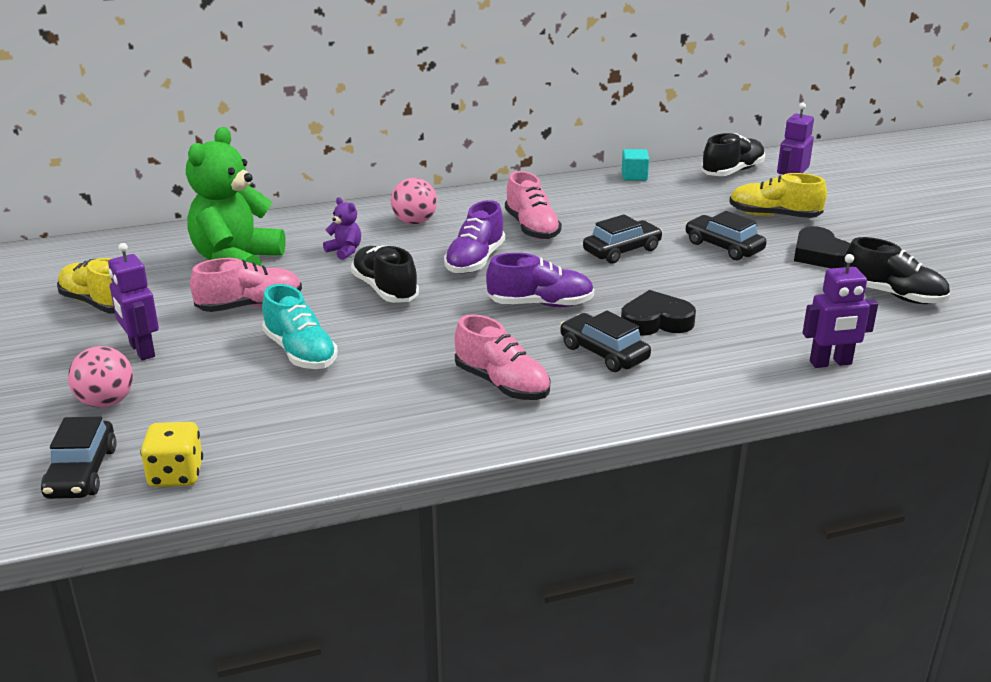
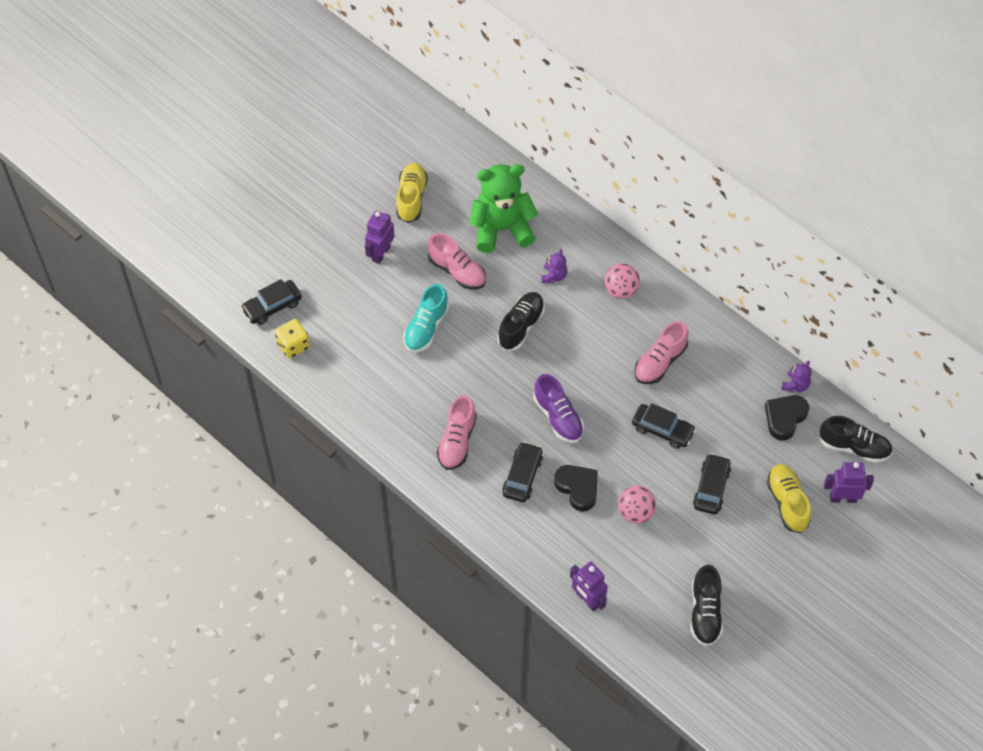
camera: 60 degrees right, 30 degrees up
(106, 402) = (328, 273): pink ball -> pink ball (635, 512)
(475, 261) = (590, 353): purple shoe -> none
(634, 176) = (795, 385): turquoise cube -> purple teddy bear
(820, 255) = (739, 551): black heart -> black heart (785, 418)

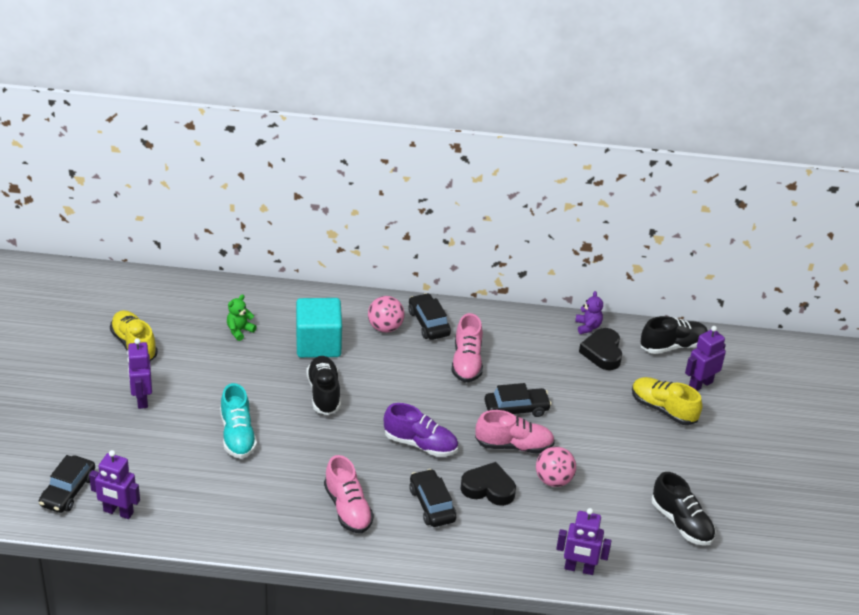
camera: 40 degrees left, 20 degrees down
(293, 345) = (118, 512): yellow dice -> purple robot
(457, 271) = (227, 379): pink shoe -> pink shoe (514, 445)
(501, 228) = (239, 331): green teddy bear -> green teddy bear, size x0.42
(554, 276) = (318, 344): purple teddy bear -> turquoise cube
(711, 488) = (596, 430): black car -> black car (428, 323)

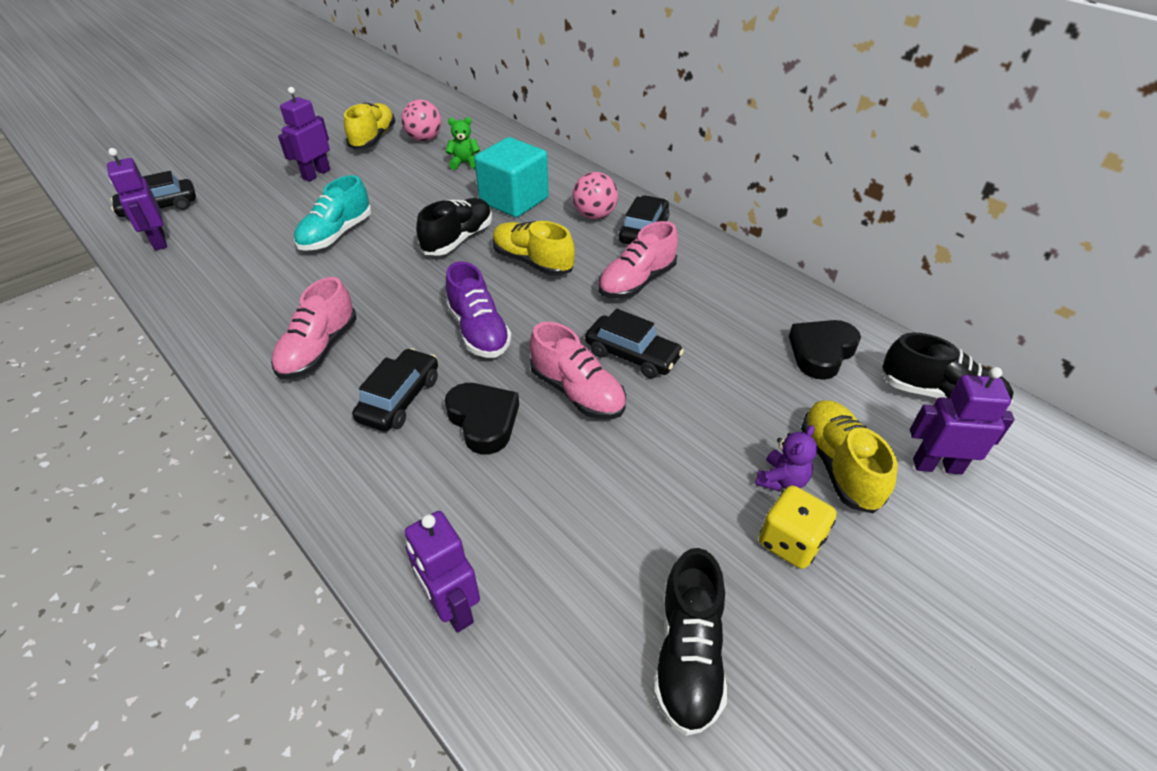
camera: 45 degrees right, 5 degrees up
(391, 383) = (532, 262): none -> yellow shoe
(553, 480) = (573, 462): pink ball -> pink ball (424, 139)
(588, 326) = (832, 316): purple teddy bear -> purple teddy bear (781, 480)
(675, 456) = (790, 542): none -> yellow dice

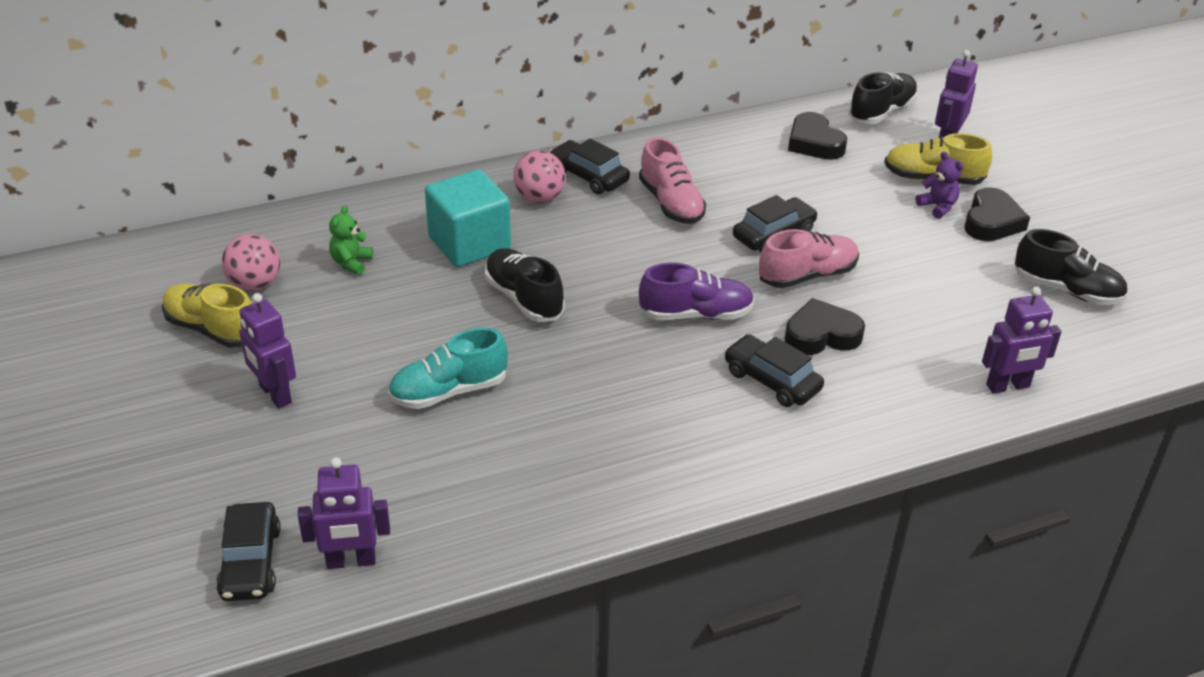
camera: 70 degrees left, 5 degrees down
(319, 349) = (671, 427): pink shoe -> none
(336, 234) = (449, 391): turquoise shoe -> turquoise shoe turned 105 degrees clockwise
(532, 262) = (599, 257): yellow shoe -> none
(790, 542) = (992, 221): yellow dice -> black heart

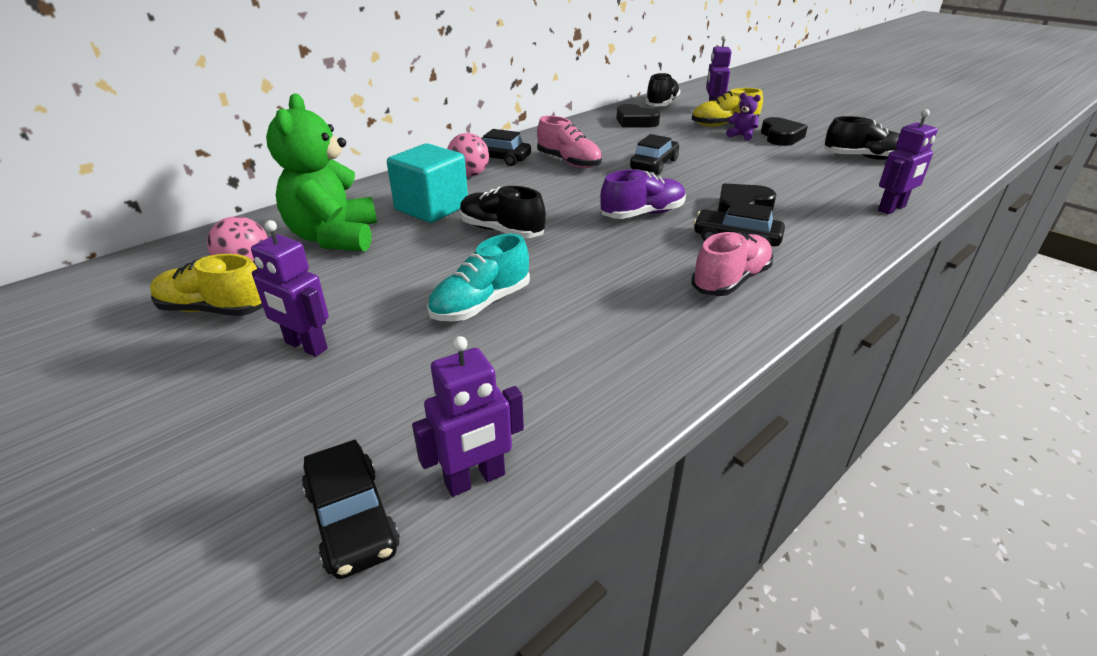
camera: 20 degrees left, 5 degrees down
(351, 263) = (334, 237): green teddy bear -> green teddy bear, size x2.39
(807, 275) = (698, 180): pink shoe -> pink shoe (731, 281)

